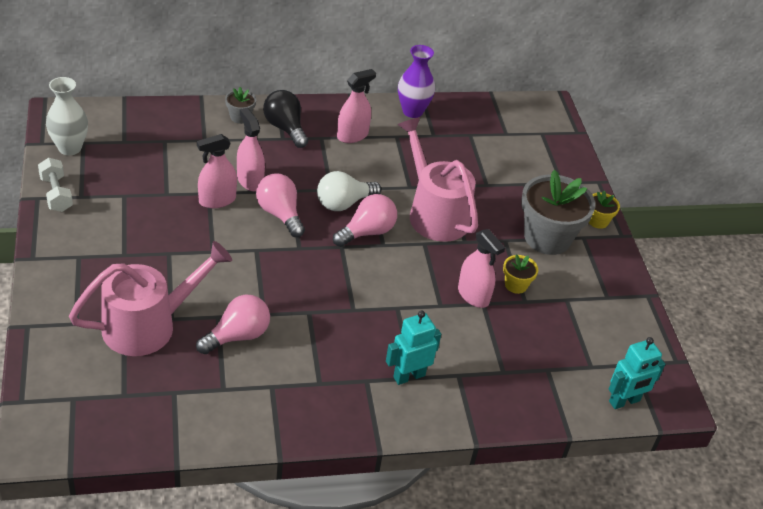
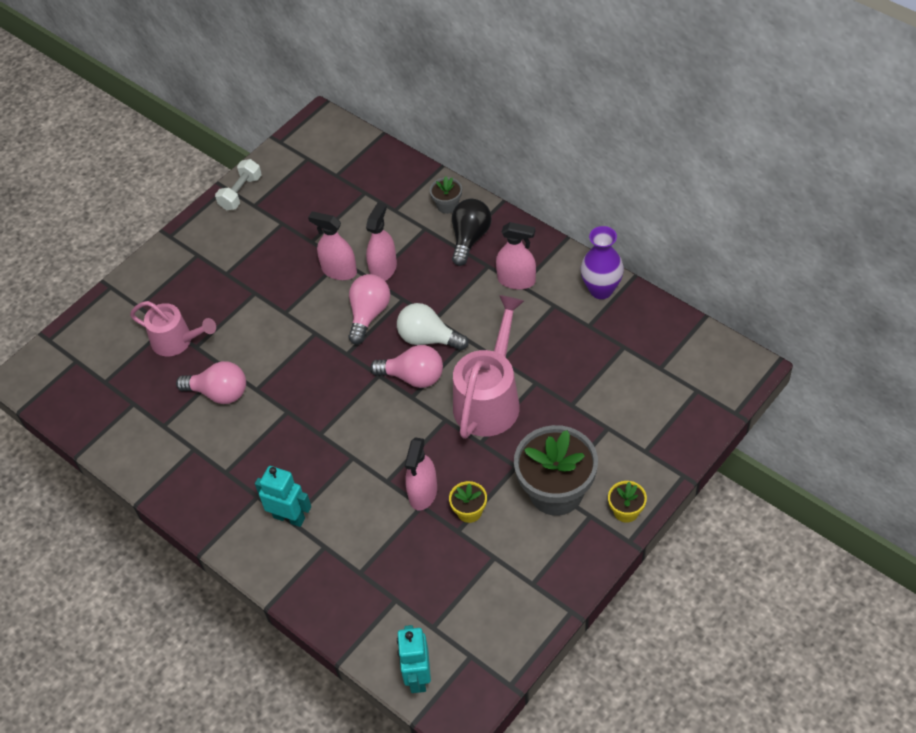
camera: 60 degrees right, 10 degrees up
(70, 148) = (293, 158): white vase -> none
(149, 325) = (177, 341): pink watering can -> pink watering can, size x0.65
(624, 401) = (418, 677): turquoise robot -> turquoise robot turned 60 degrees clockwise

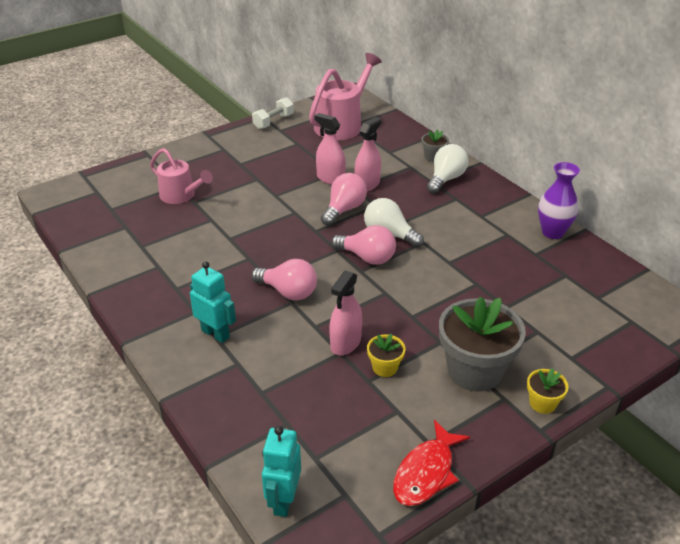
camera: 10 degrees right, 15 degrees down
(219, 393) = (198, 234): pink light bulb -> pink light bulb (288, 292)
(470, 238) = (446, 179): black light bulb -> white light bulb
(490, 398) = (431, 286): pink watering can -> pink watering can (342, 124)
(516, 280) = (478, 212): pink spray bottle -> none
(536, 613) = (426, 472): none -> red fish

